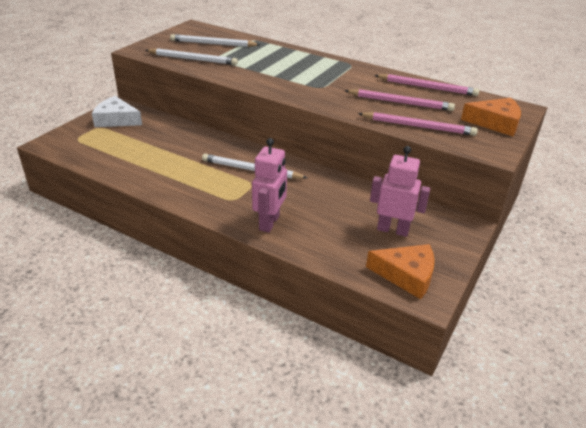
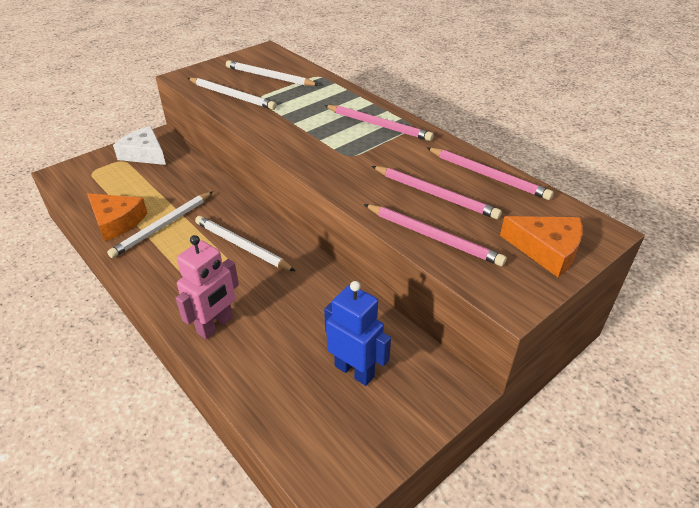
camera: 20 degrees right, 5 degrees up
(174, 167) = (163, 226): none -> white pencil
(326, 66) = (378, 125): none -> pink pencil
(393, 230) = (354, 371): pink robot -> blue robot
(406, 275) = (329, 446): orange cheese -> orange cheese (116, 221)

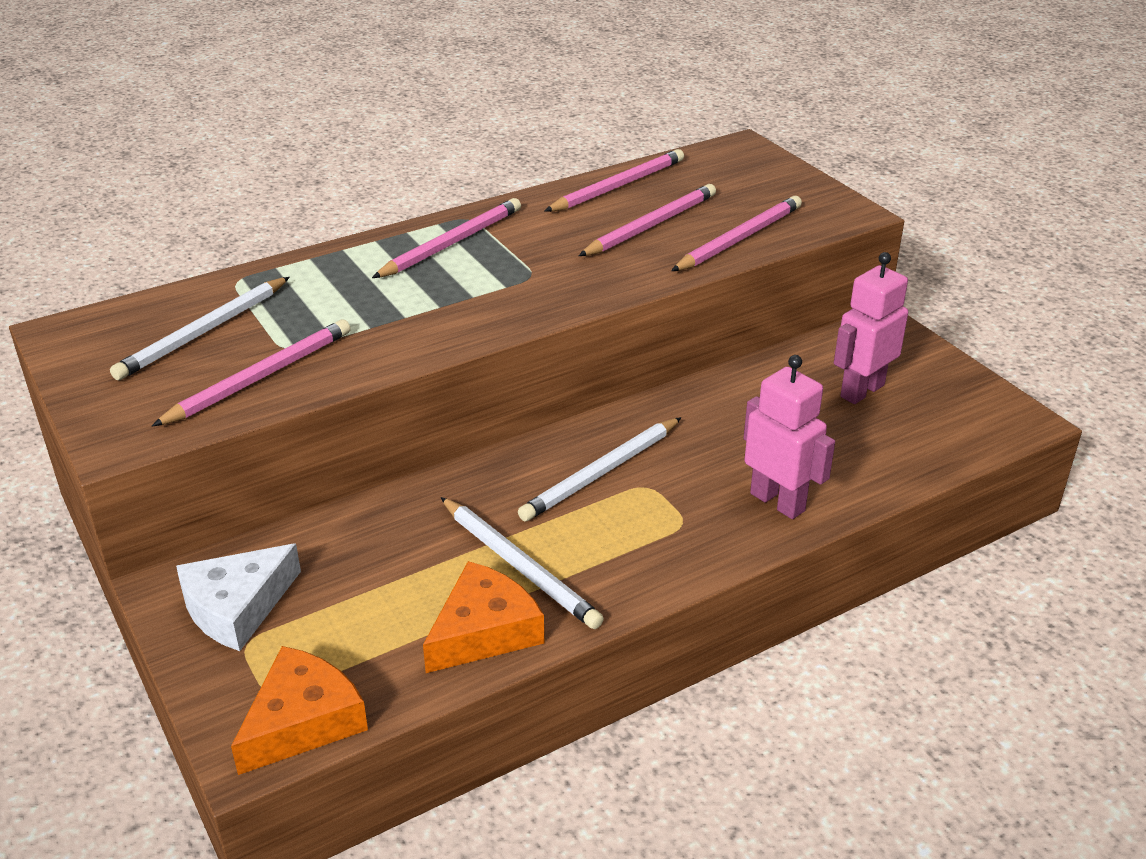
camera: 80 degrees left, 5 degrees down
(232, 96) = (259, 377): white pencil -> pink pencil
(354, 371) = (861, 391): blue robot -> pink robot
(546, 250) = (771, 180): orange cheese -> orange cheese (302, 721)

